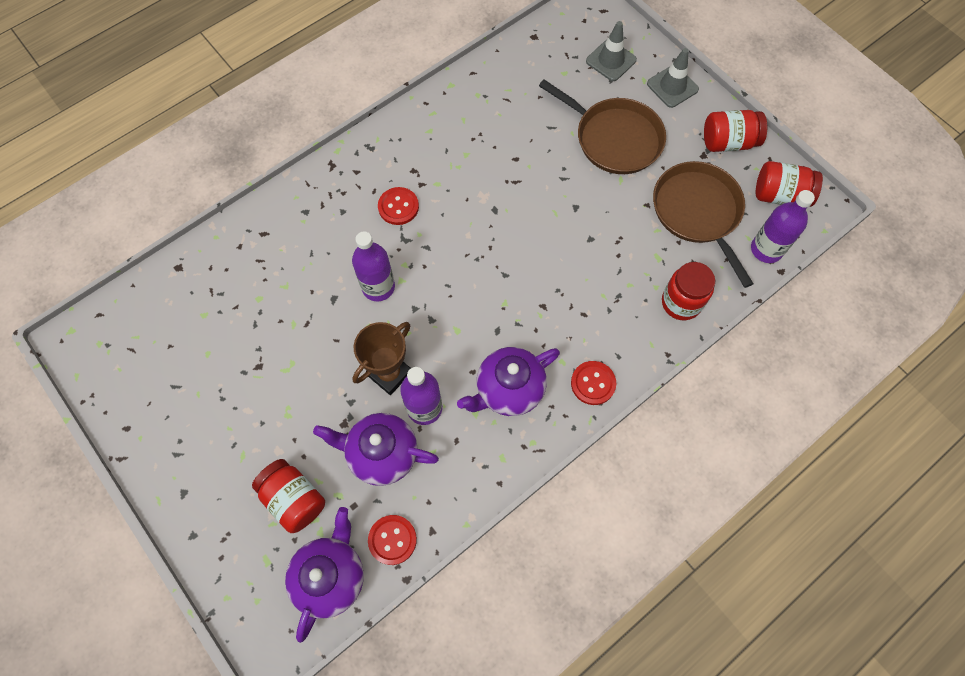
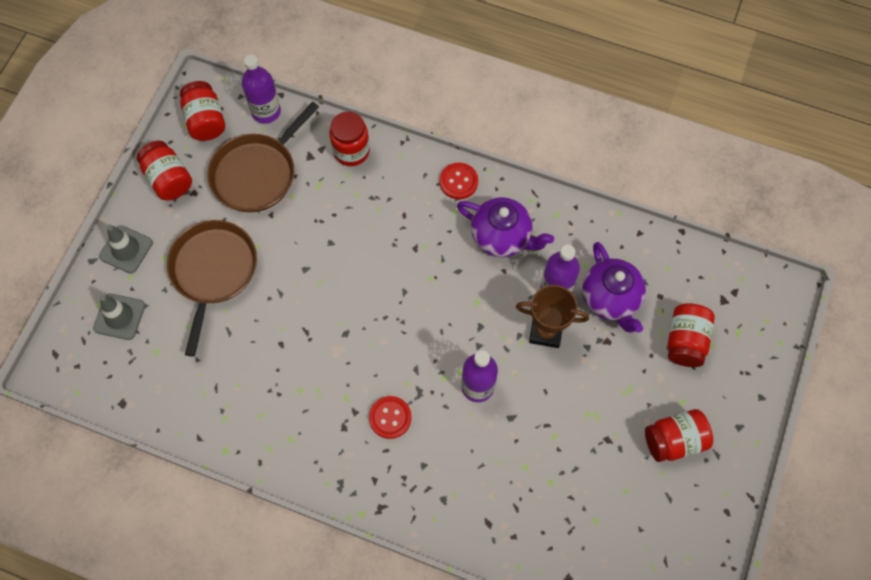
camera: 120 degrees left, 0 degrees up
(215, 424) = (674, 440): none -> red jar
(331, 576) = (716, 281): purple teapot -> none
(392, 540) = (664, 255): red button -> none

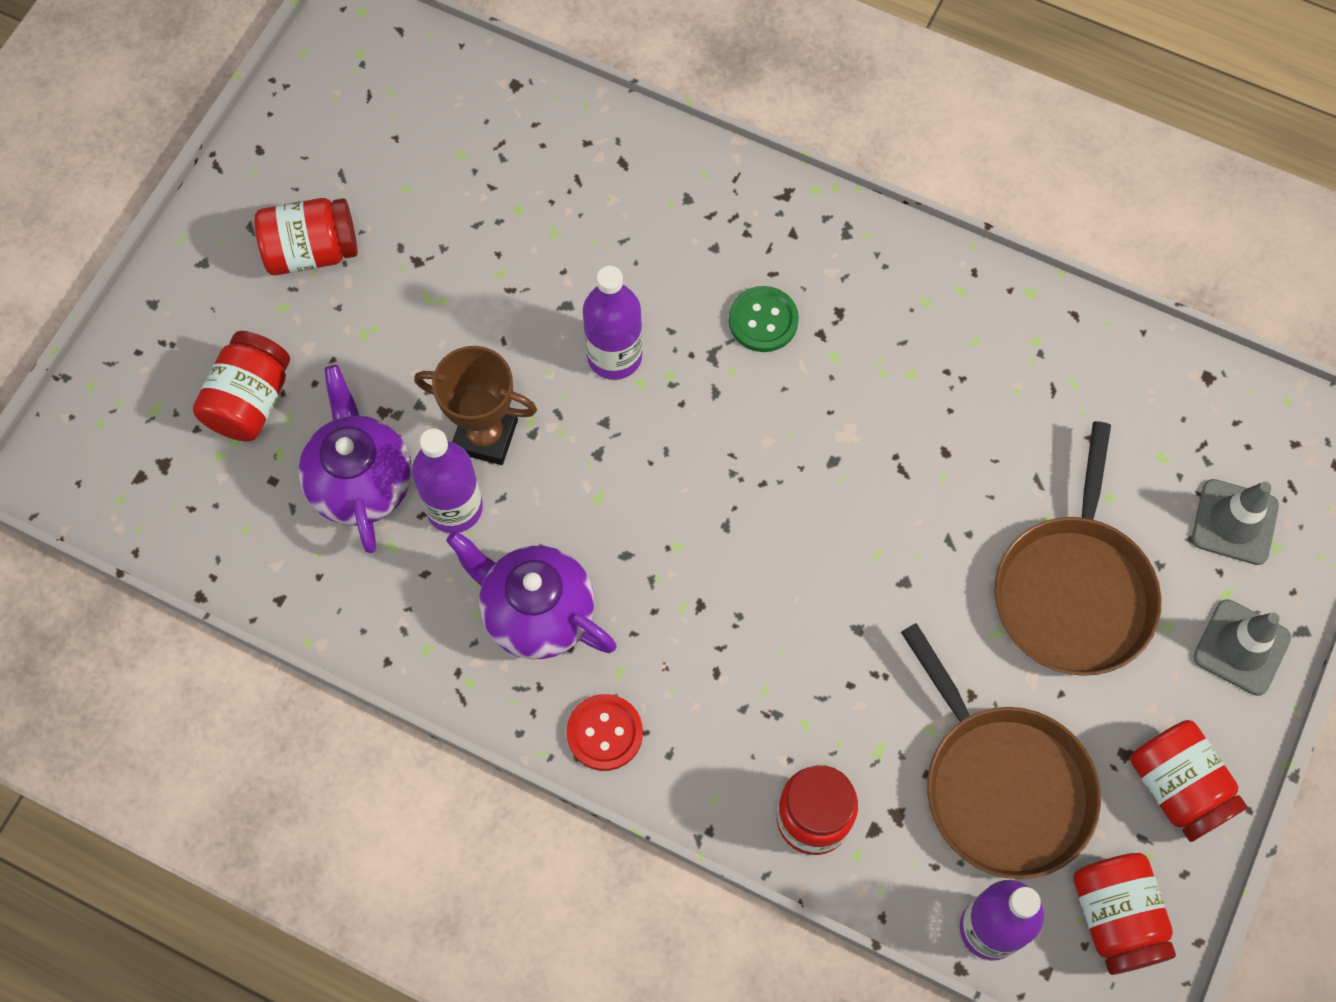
camera: 175 degrees left, 0 degrees up
(257, 173) = (1002, 786): brown pan -> brown pan turned 105 degrees clockwise
(390, 417) = (763, 320): red button -> green button

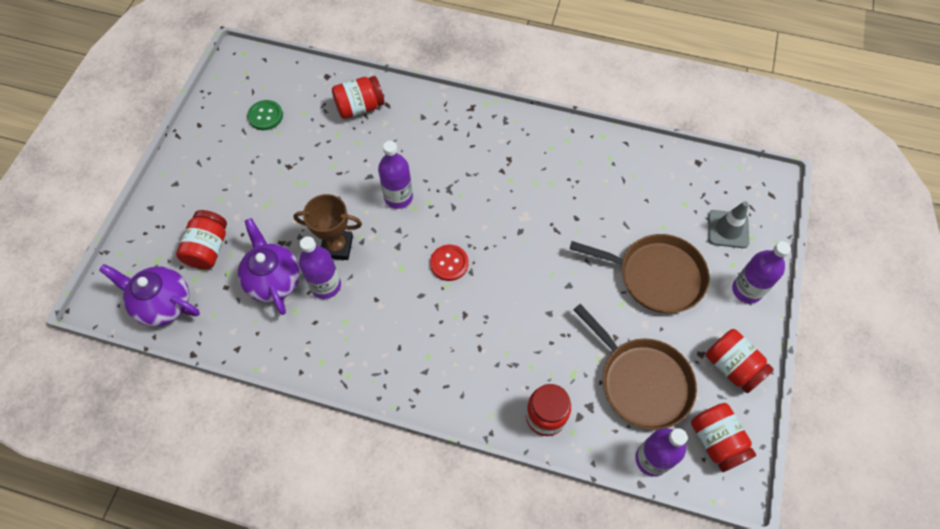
camera: 10 degrees left, 5 degrees down
(312, 251) = (232, 169): red jar -> red jar (360, 107)
(536, 613) = (378, 333): purple teapot -> purple teapot (163, 304)
(604, 733) = (425, 390): red button -> red button (449, 263)
(763, 320) = (471, 168): green button -> green button (265, 116)
(1074, 591) = (656, 276): brown pan -> brown pan turned 75 degrees counterclockwise
(1241, 647) = (746, 290): grey traffic cone -> purple bottle

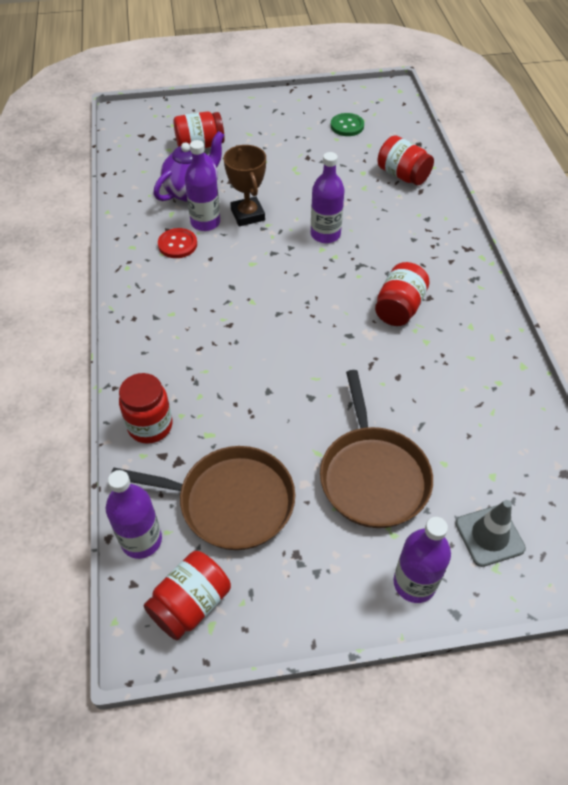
camera: 65 degrees right, 10 degrees down
(163, 304) = (138, 143): purple teapot -> none
(449, 263) = (277, 294): red button -> red button (177, 244)
(641, 381) = (230, 501): brown pan -> brown pan turned 105 degrees counterclockwise
(732, 366) = (297, 595): red jar -> red jar (399, 308)

